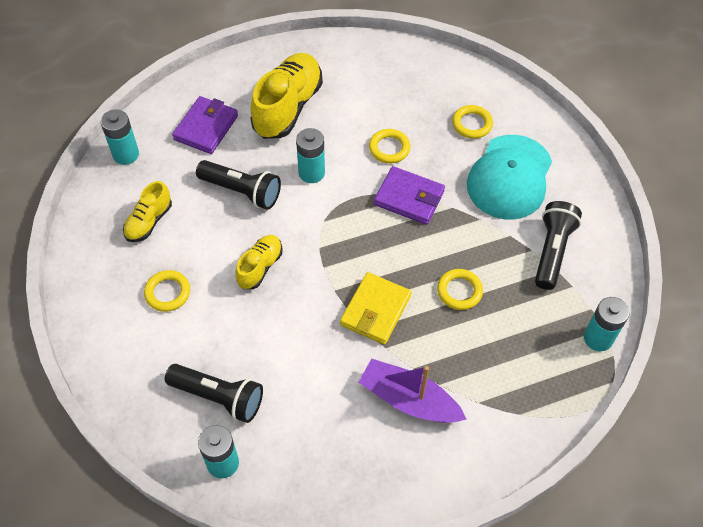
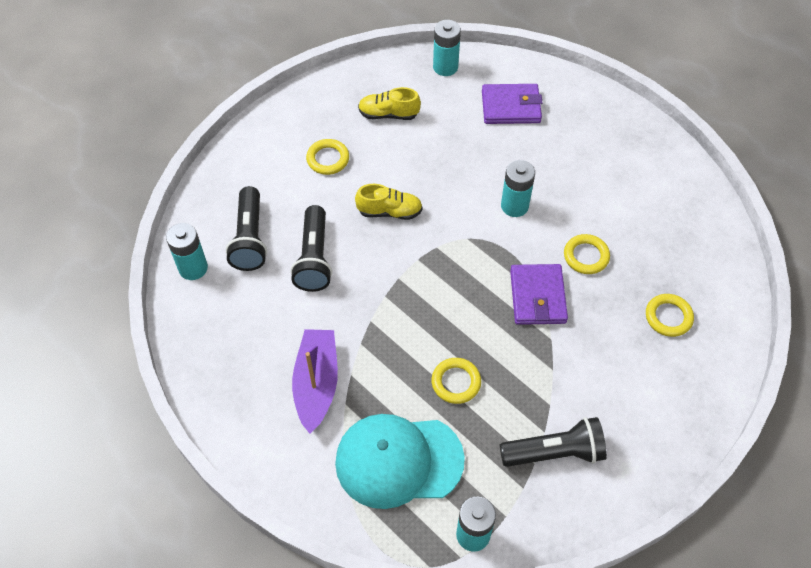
camera: 65 degrees right, 0 degrees up
(242, 191) = (460, 163): black flashlight -> black flashlight (314, 258)
(288, 107) = (577, 155): yellow shoe -> none
(375, 310) = (395, 319): yellow wallet -> none
(509, 177) = (623, 378): turquoise cap -> turquoise cap (398, 461)

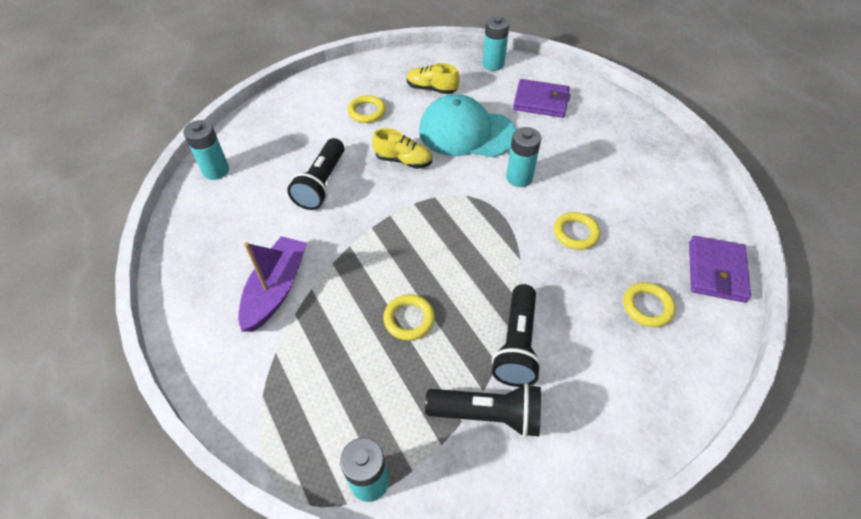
camera: 15 degrees right, 5 degrees down
(250, 239) = (274, 158): black flashlight -> black flashlight (516, 345)
(398, 461) = (322, 382): turquoise cap -> turquoise cap (466, 132)
(537, 297) = (517, 259): purple wallet -> purple wallet (716, 271)

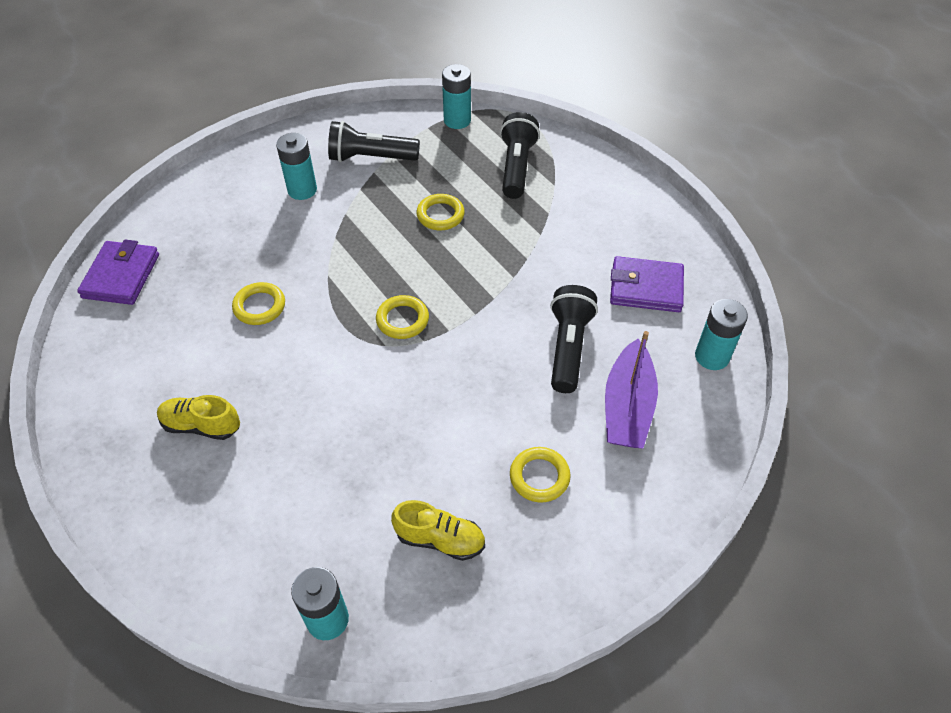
camera: 175 degrees right, 0 degrees up
(276, 289) = (574, 231): purple boat -> purple boat (627, 407)
(403, 160) = (469, 390): yellow shoe -> yellow shoe (201, 425)
(466, 132) = (382, 447): turquoise cap -> none
(516, 345) = (342, 202): black flashlight -> black flashlight (516, 167)
(519, 178) = (314, 374): turquoise battery -> turquoise battery (302, 190)
(541, 101) = (256, 522): purple wallet -> purple wallet (646, 288)
(647, 306) = (209, 239): yellow ring -> yellow ring (402, 320)

